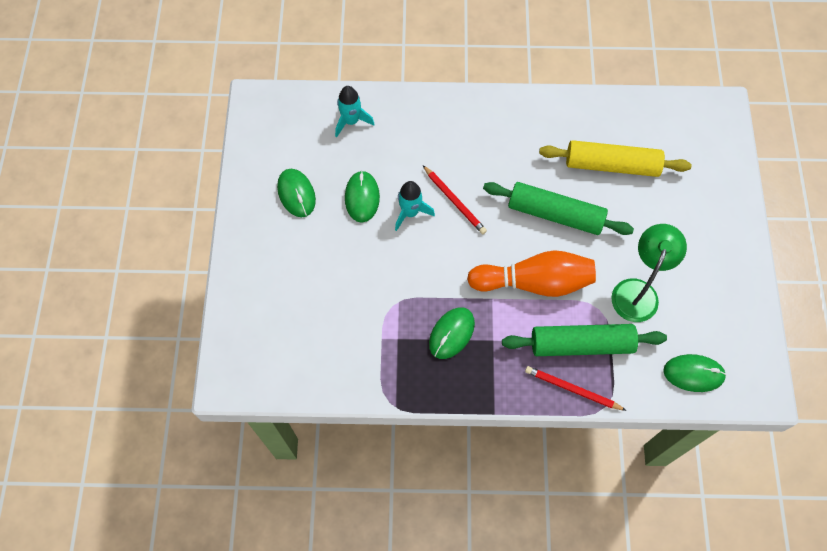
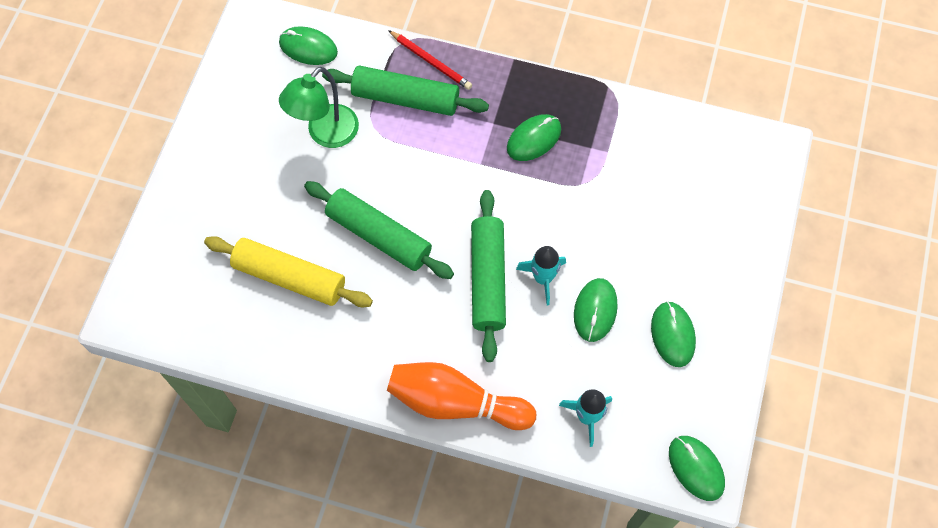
camera: 165 degrees left, 0 degrees up
(265, 106) = (696, 468): none -> green mouse
(454, 201) = (488, 279): red pencil -> green rolling pin
(534, 282) = (430, 169): orange bowling pin -> orange bowling pin (456, 403)

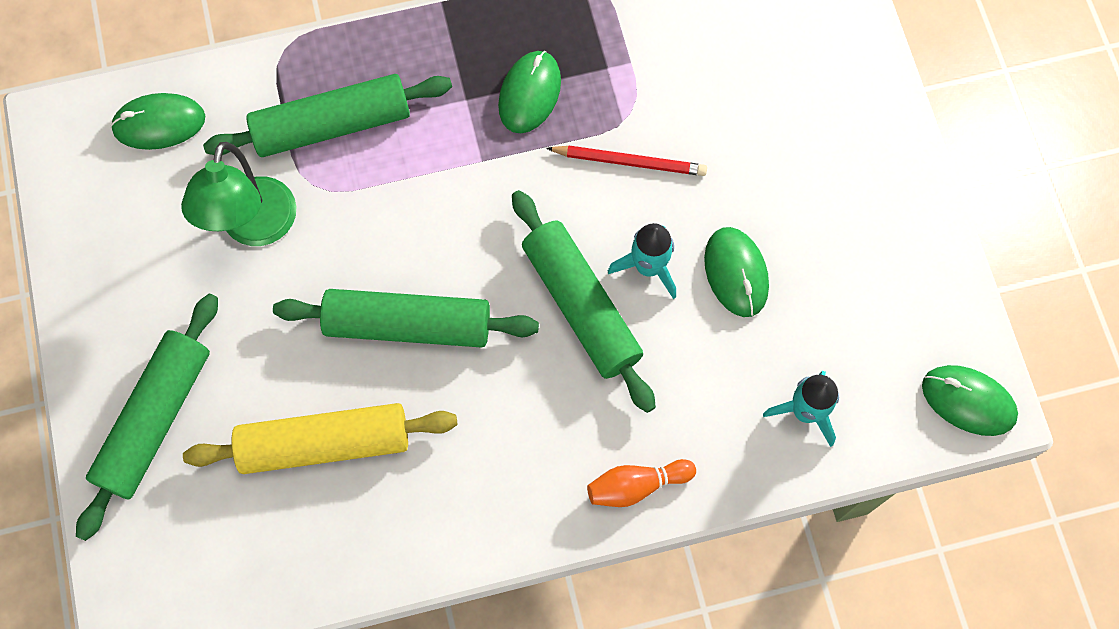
camera: 30 degrees left, 5 degrees up
(205, 212) = (156, 419): none -> green rolling pin
(431, 61) = (335, 59): red pencil -> red pencil (629, 161)
(456, 403) = (637, 485): orange bowling pin -> orange bowling pin, size x0.52
(672, 335) = (845, 252): green mouse -> none

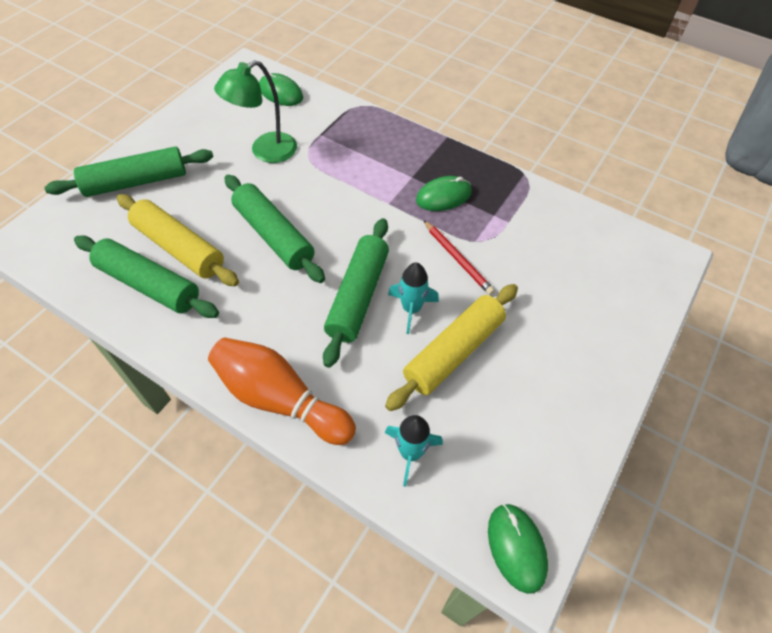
camera: 45 degrees right, 15 degrees down
(332, 125) = (344, 142): green rolling pin -> green rolling pin (149, 284)
(637, 485) = (280, 399): orange bowling pin -> orange bowling pin, size x1.93
(736, 273) = (453, 351): green mouse -> yellow rolling pin

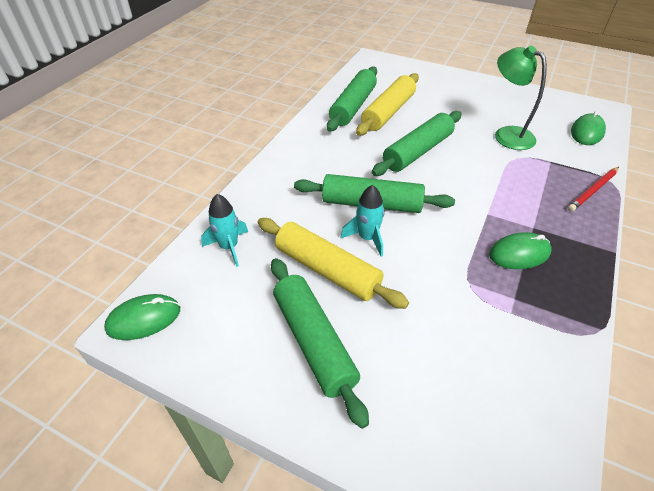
camera: 85 degrees right, 10 degrees down
(136, 182) = (440, 85): green rolling pin -> green rolling pin (313, 342)
(280, 399) = (271, 175): orange bowling pin -> none
(443, 196) = (519, 253): green mouse -> green mouse turned 75 degrees counterclockwise
(458, 259) = (438, 269): red pencil -> red pencil (593, 190)

